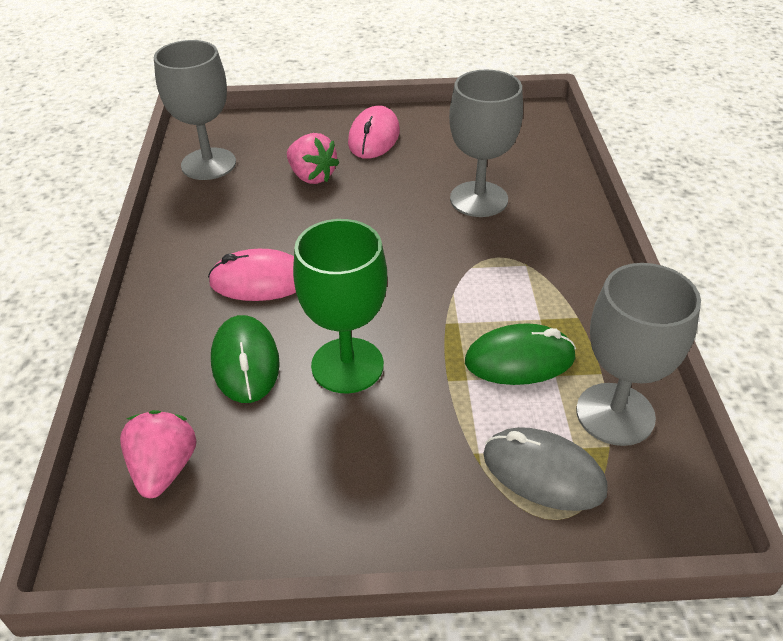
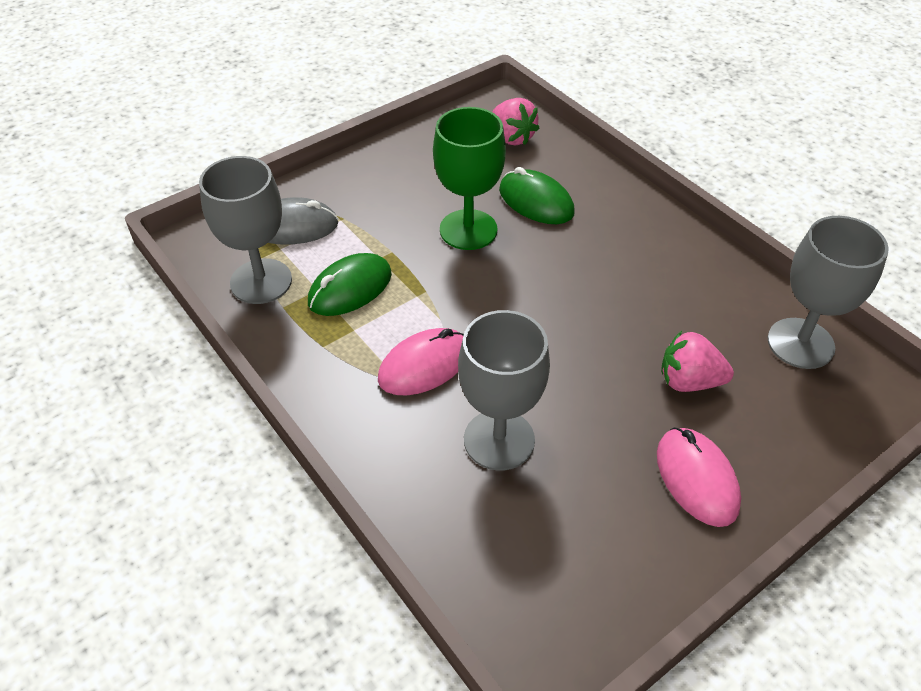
camera: 145 degrees right, 5 degrees up
(260, 281) = (597, 256): pink mouse -> pink mouse (424, 365)

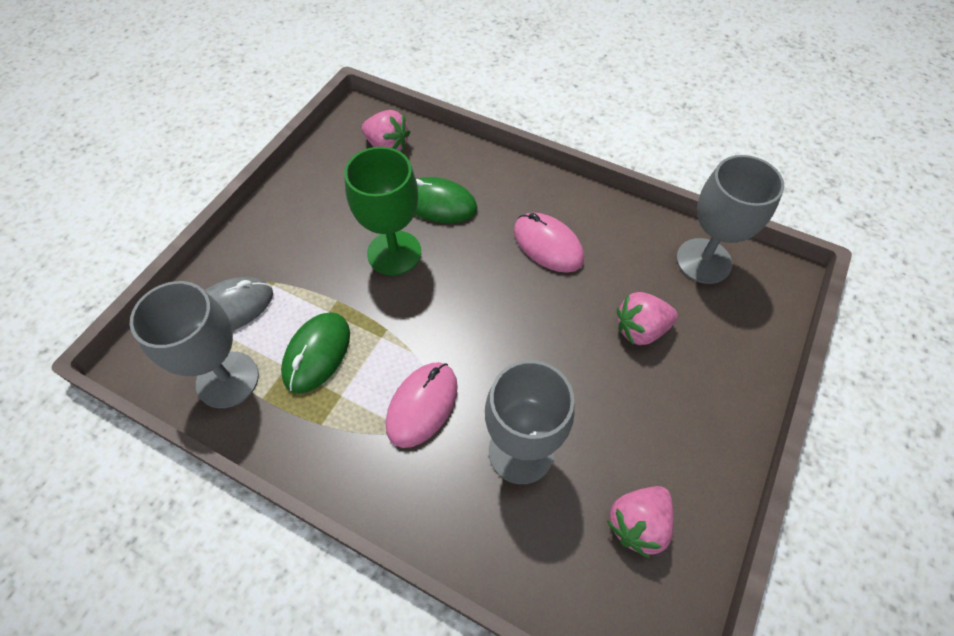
camera: 25 degrees left, 10 degrees up
(584, 548) = (637, 524): none -> pink strawberry
(696, 479) = (689, 417): pink mouse -> pink mouse (548, 245)

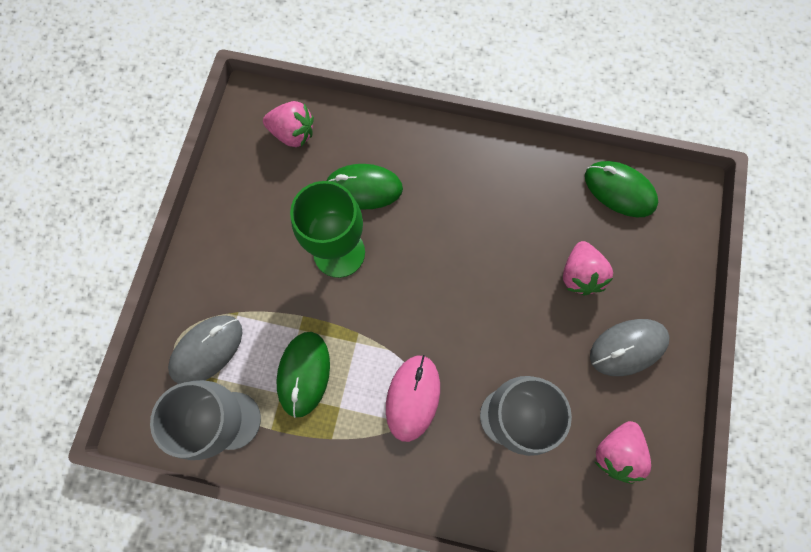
camera: 15 degrees left, 15 degrees up
(548, 245) = (478, 208): pink mouse -> none
(640, 329) = (579, 275): pink strawberry -> pink strawberry turned 60 degrees counterclockwise
(678, 414) = (627, 347): none -> grey mouse
(703, 261) = (619, 190): grey goblet -> green mouse

